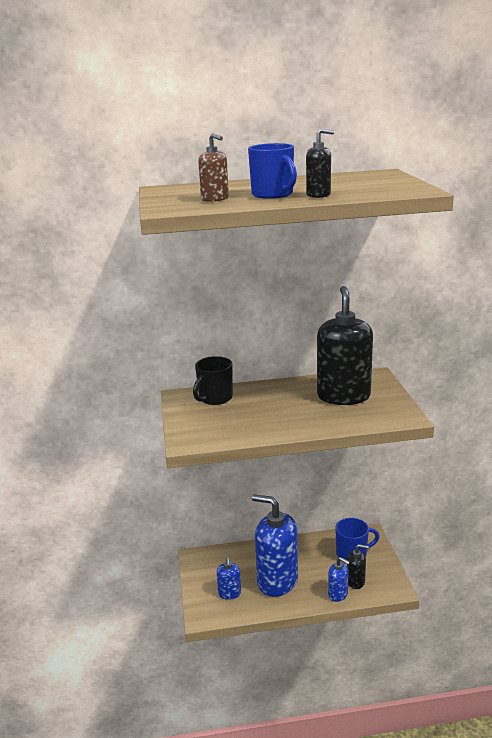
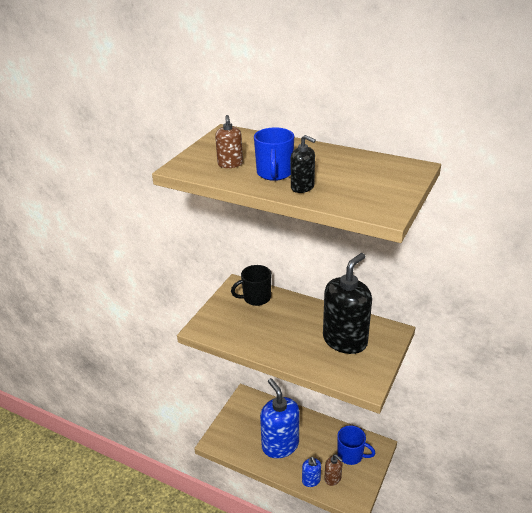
camera: 35 degrees right, 10 degrees up
(229, 593) = (242, 436): blue soap dispenser -> none
(356, 581) = (333, 478): black soap dispenser -> brown soap dispenser

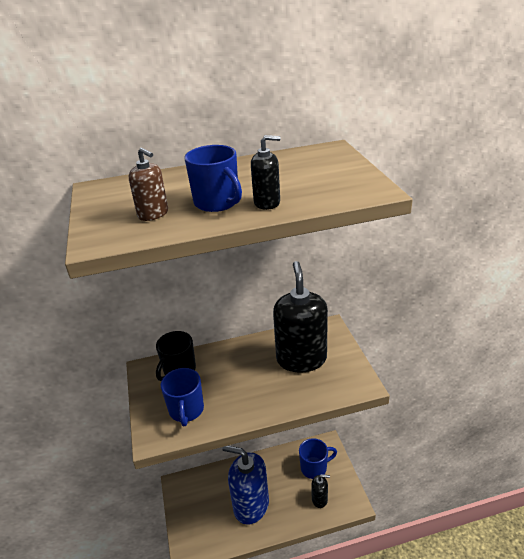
camera: 40 degrees left, 0 degrees up
(234, 325) = (186, 410): none -> blue mug
(311, 480) = (305, 515): blue soap dispenser -> none
(333, 478) = (319, 499): brown soap dispenser -> black soap dispenser

